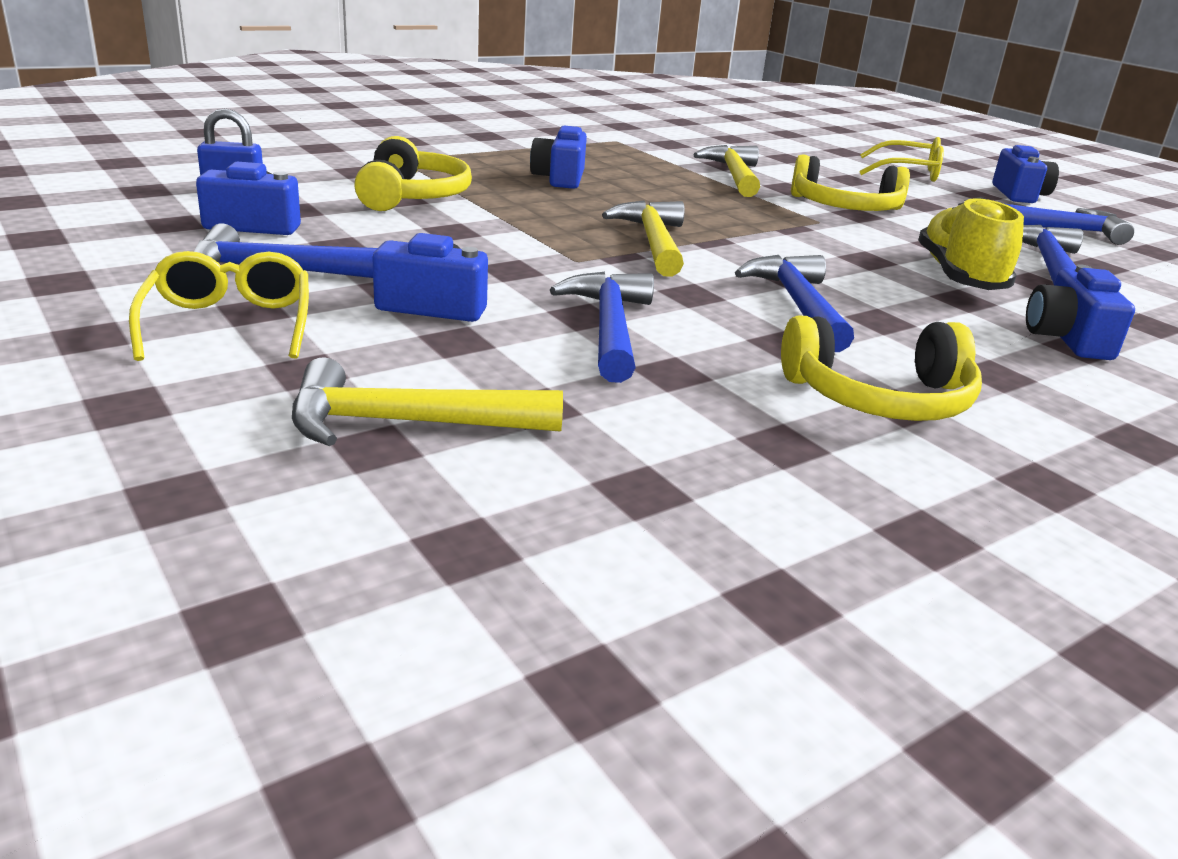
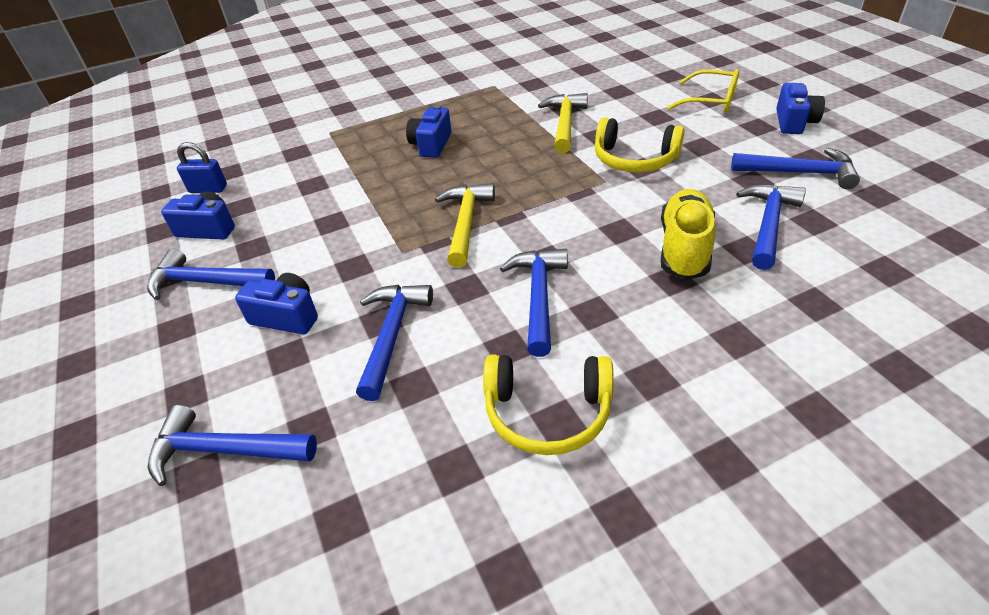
camera: 15 degrees right, 15 degrees up
(229, 324) = (157, 345): yellow glasses -> none
(407, 423) = (224, 451): yellow hammer -> blue hammer
(413, 196) = (320, 181): yellow headphones -> none
(1067, 339) = (732, 328): blue camera -> none

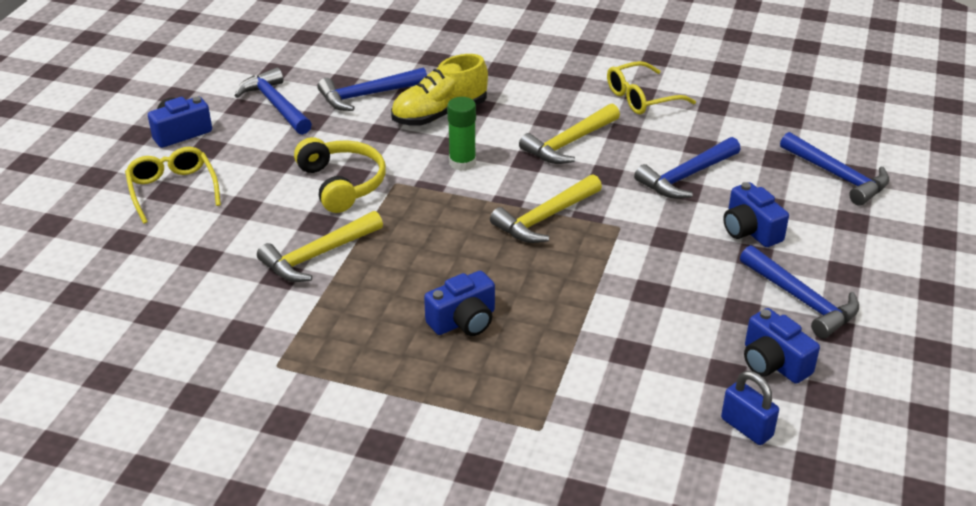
camera: 140 degrees left, 5 degrees down
(538, 297) = (569, 143): blue hammer -> yellow hammer
(547, 413) = (641, 98): yellow headphones -> yellow glasses
(589, 222) = (462, 163): none -> green glue stick

